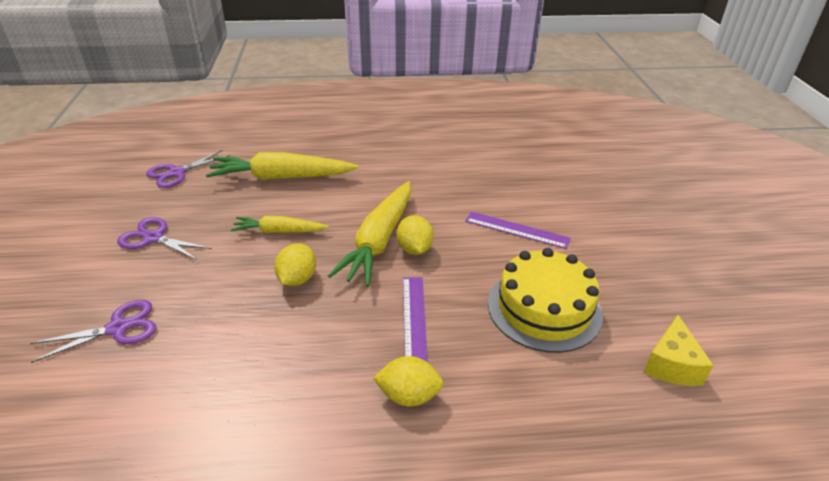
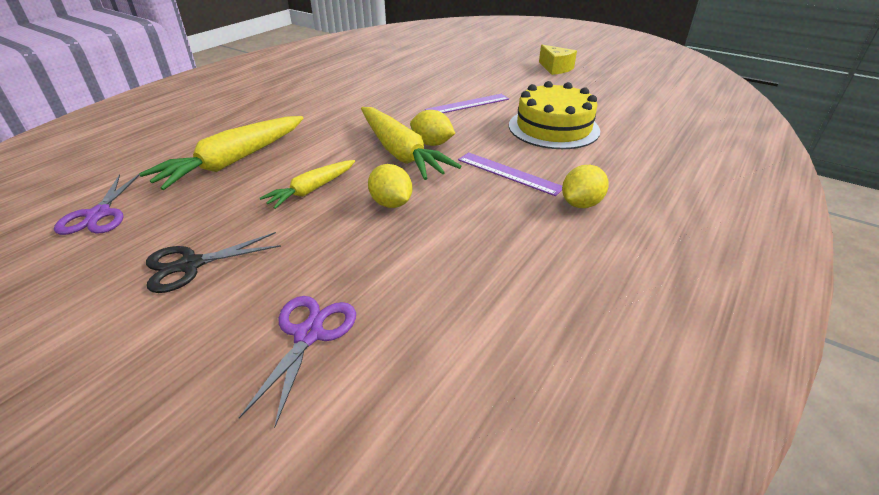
camera: 50 degrees left, 0 degrees up
(153, 238) = (190, 265): purple scissors -> black scissors
(671, 365) = (639, 116): yellow cheese -> yellow cheese (555, 68)

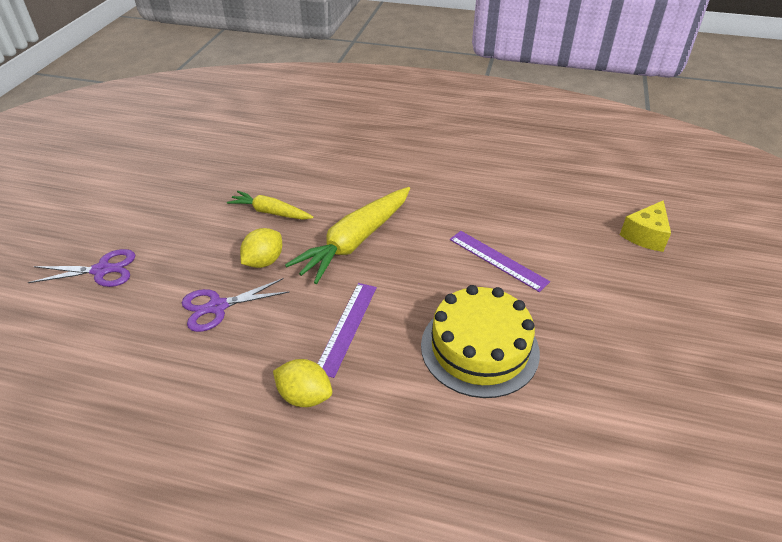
camera: 70 degrees right, 5 degrees up
(99, 214) = (211, 138): purple scissors -> purple scissors (217, 307)
(190, 265) = (164, 196): black scissors -> none
(233, 161) = (298, 159): yellow carrot -> none
(432, 143) = (384, 257): yellow lemon -> none
(555, 68) = (695, 321): yellow cheese -> yellow cheese (645, 235)

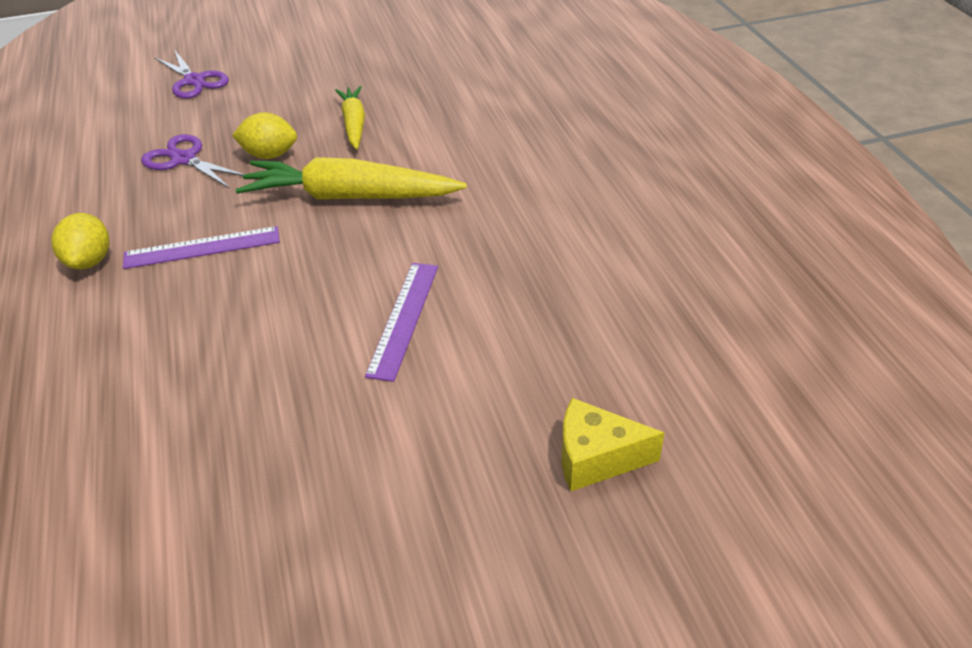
camera: 60 degrees right, 0 degrees up
(479, 348) = (224, 358): yellow cake -> none

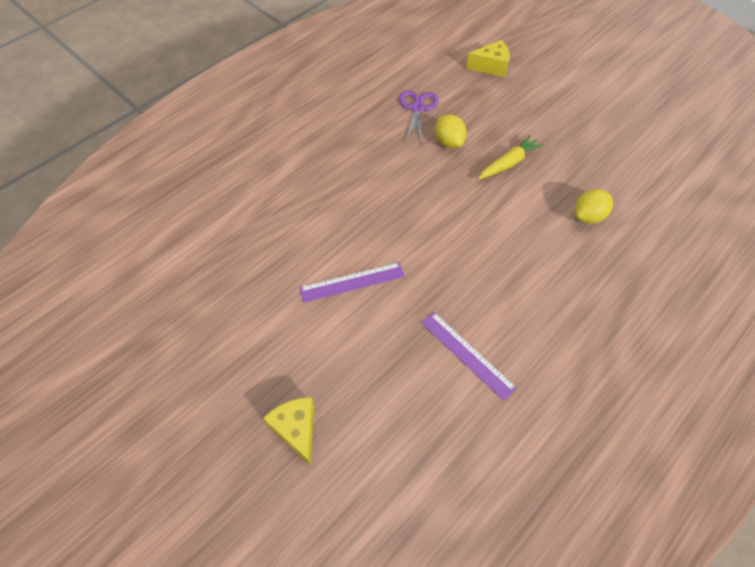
camera: 60 degrees right, 15 degrees up
(90, 261) = (316, 125): yellow lemon -> yellow lemon (588, 216)
(194, 81) = (491, 67): purple scissors -> yellow cheese
(202, 248) = (353, 161): purple ruler -> purple ruler (467, 354)
(349, 197) = (438, 200): yellow carrot -> none

